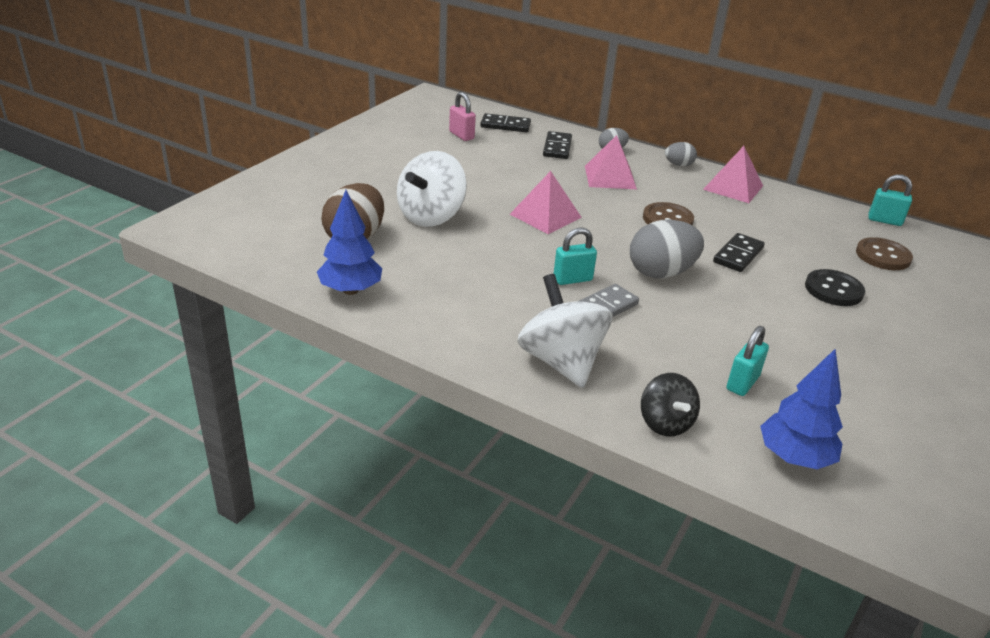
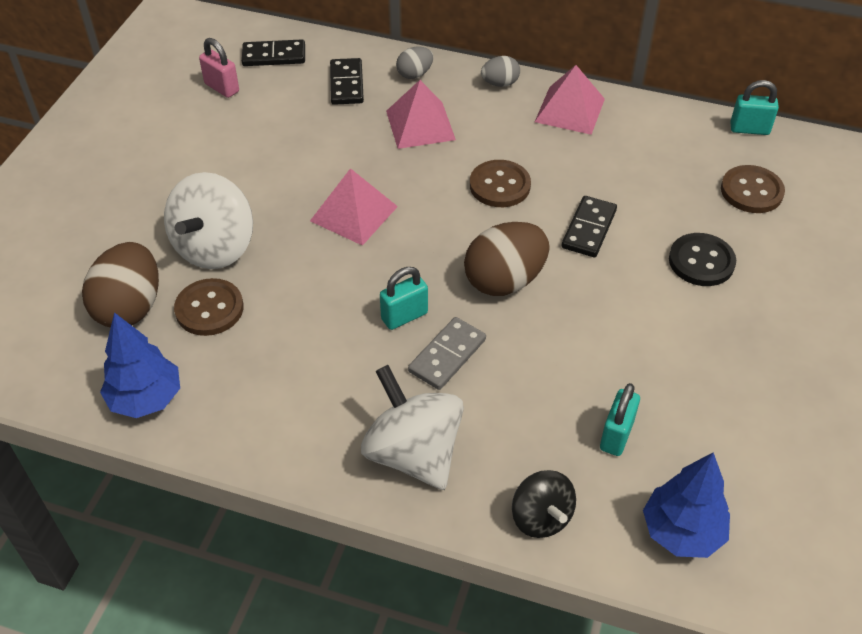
camera: 10 degrees left, 15 degrees up
(416, 249) = (209, 309): none -> brown button
(661, 273) = (505, 280): grey egg -> brown egg

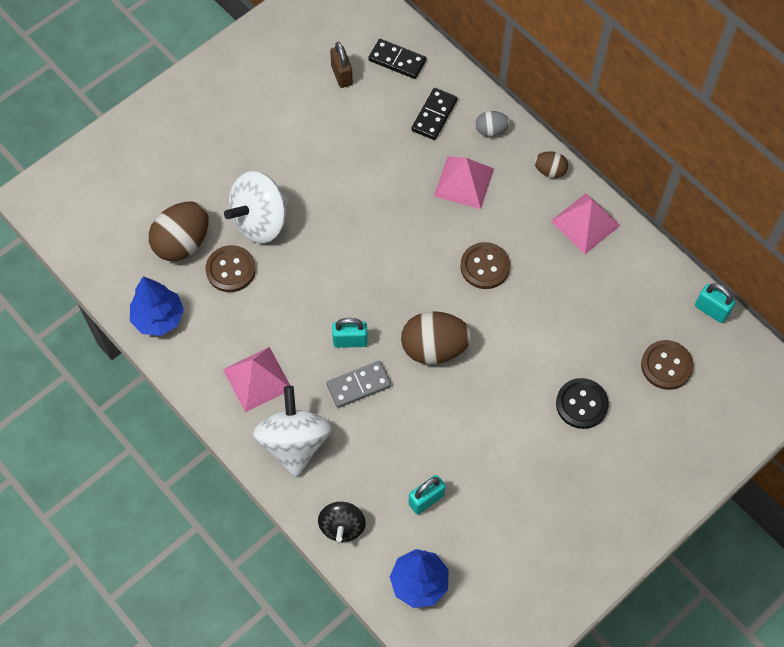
camera: 30 degrees right, 15 degrees up
(222, 88) = (342, 75): pink padlock -> brown padlock
(354, 213) = (368, 239): pink pyramid -> pink pyramid (257, 379)
(500, 83) = (550, 171): grey egg -> brown egg
(589, 229) = (522, 336): black domino -> none

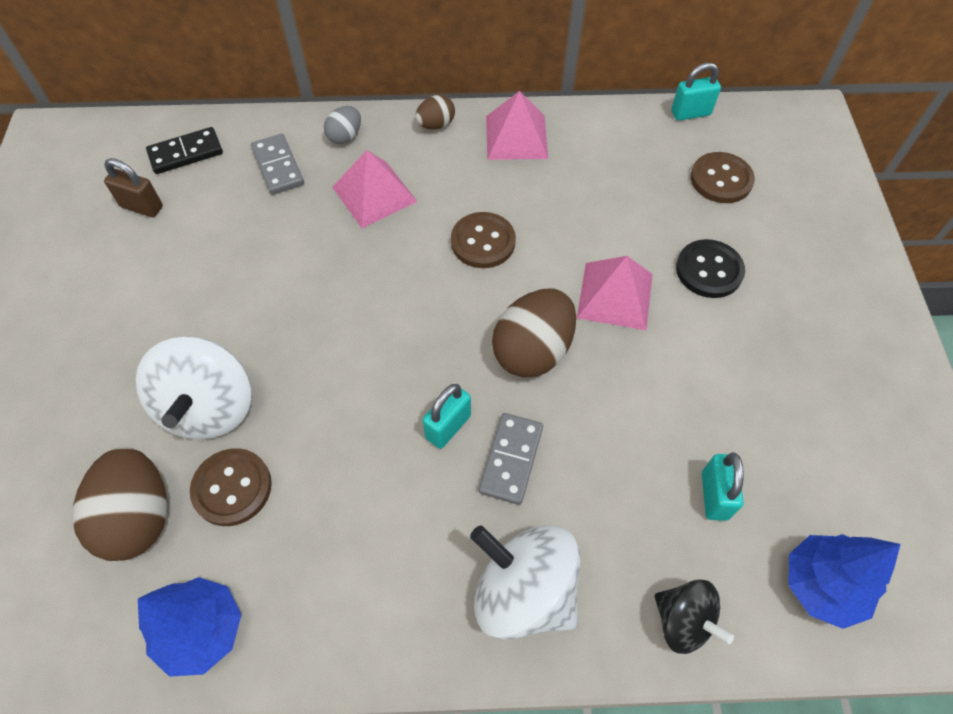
camera: 50 degrees left, 5 degrees down
(257, 379) = (401, 570): pink pyramid -> pink pyramid (615, 295)
(434, 115) = (278, 166): black domino -> grey domino

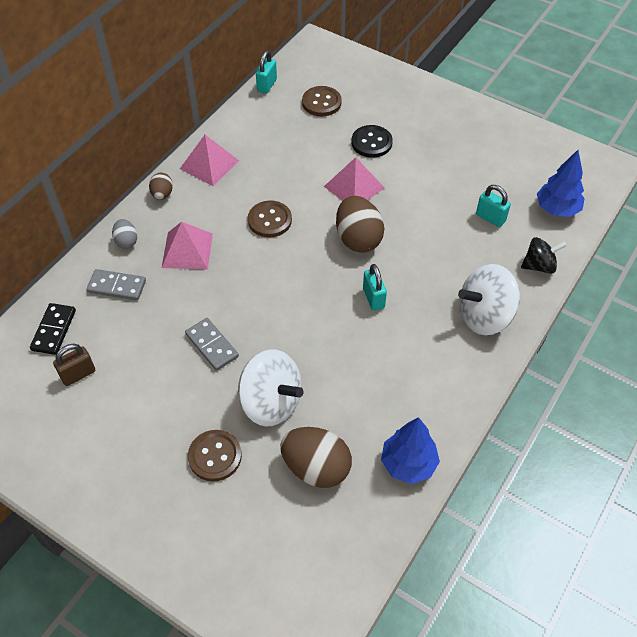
camera: 55 degrees left, 5 degrees down
(232, 488) = (333, 413): brown button -> brown button (215, 456)
(511, 459) = (412, 283): grey domino -> grey domino (212, 345)

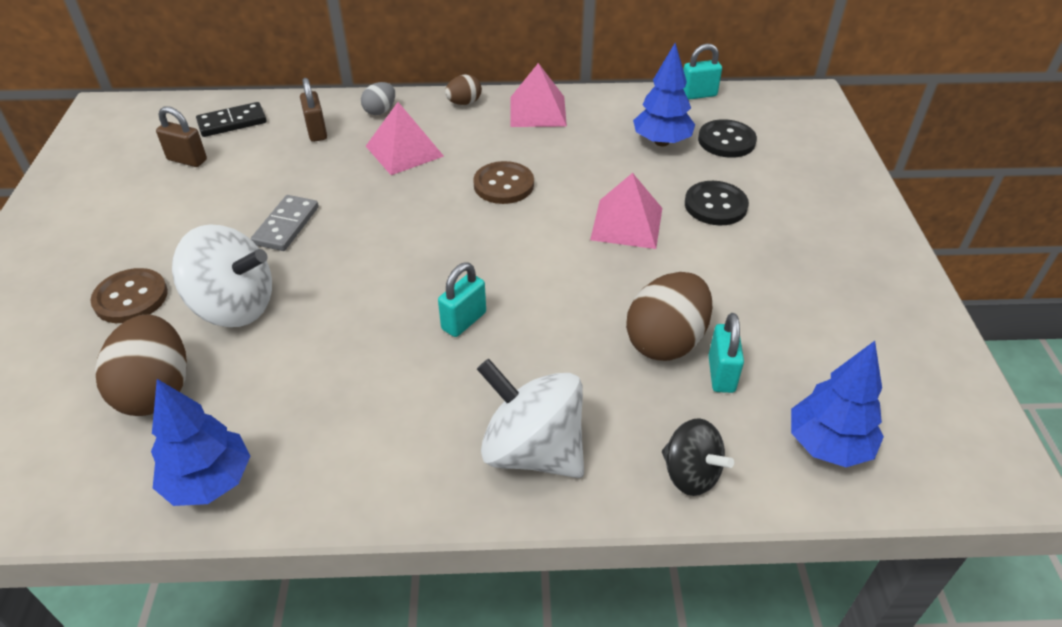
camera: 55 degrees right, 10 degrees down
(117, 286) = (316, 131): grey domino -> brown padlock
(271, 402) = (234, 307): white spinning top -> white spinning top turned 75 degrees counterclockwise
(296, 129) = (661, 142): none -> blue tree
(321, 102) = (726, 141): brown button -> black button
(358, 239) = (547, 264): brown egg -> brown egg (666, 341)

